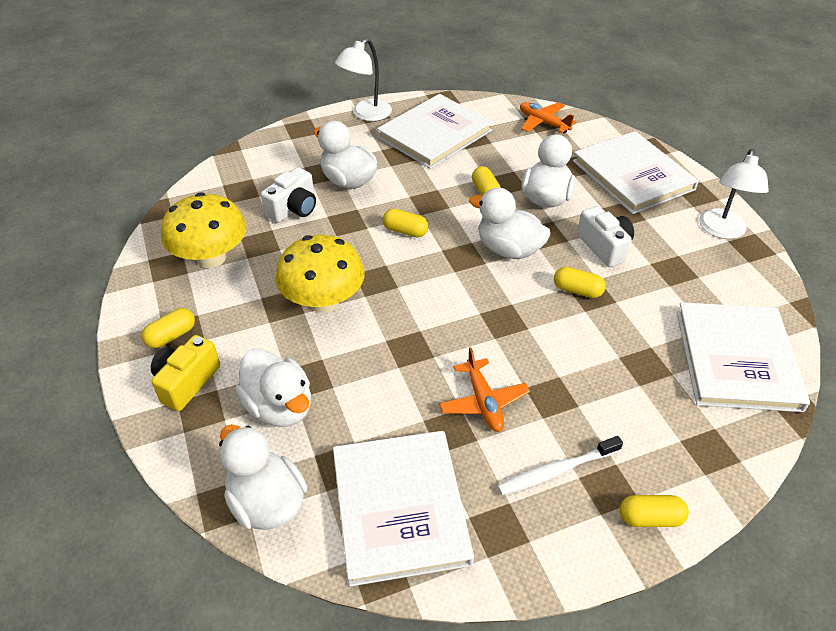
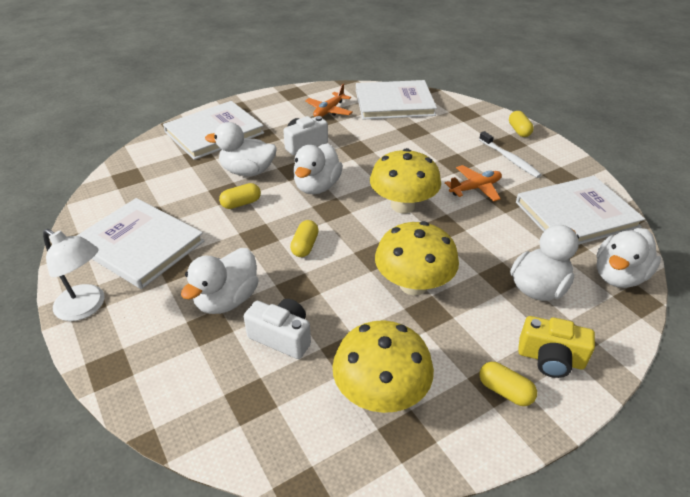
camera: 100 degrees left, 5 degrees down
(458, 318) = (403, 205): none -> yellow mushroom
(543, 123) = (130, 176): orange plane -> orange plane (329, 111)
(577, 290) = (354, 155): yellow capsule -> none
(722, 231) = (278, 101): white lamp -> none

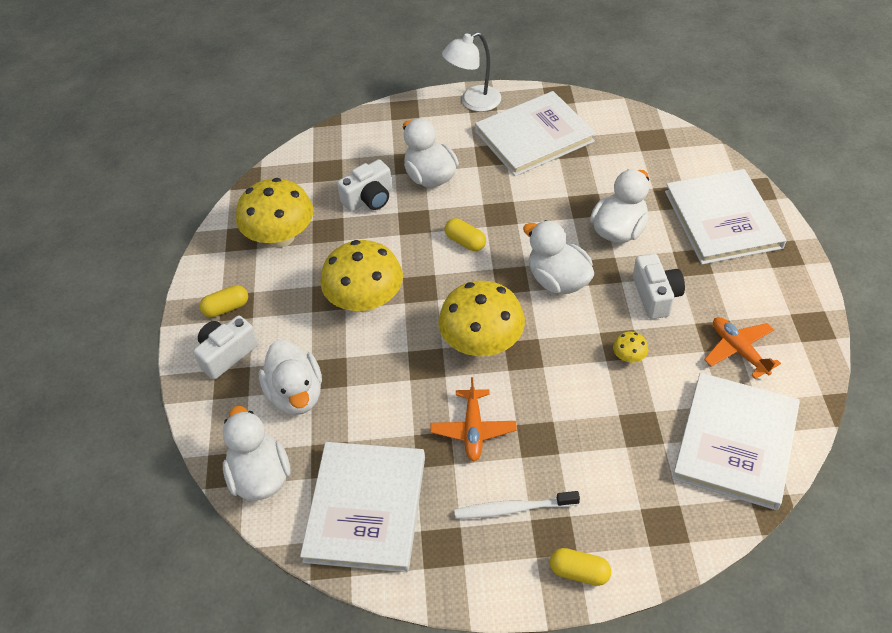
camera: 120 degrees right, 10 degrees up
(241, 203) = (560, 212): yellow capsule -> none
(364, 144) = (629, 356): none -> yellow mushroom
(550, 358) = (227, 354): yellow camera -> white camera

